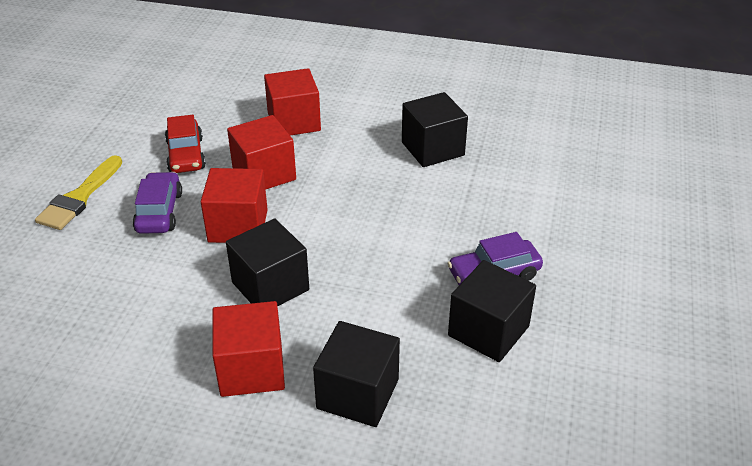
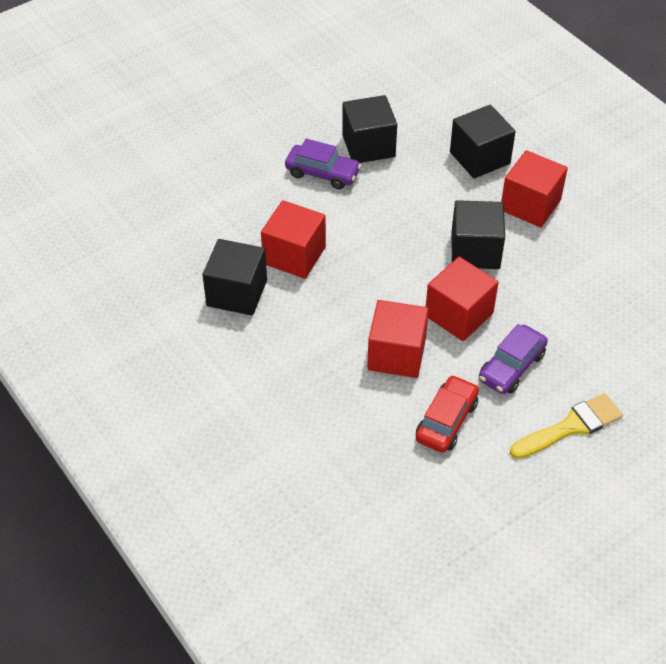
camera: 140 degrees left, 10 degrees up
(294, 122) = (316, 401): red cube -> red cube (294, 255)

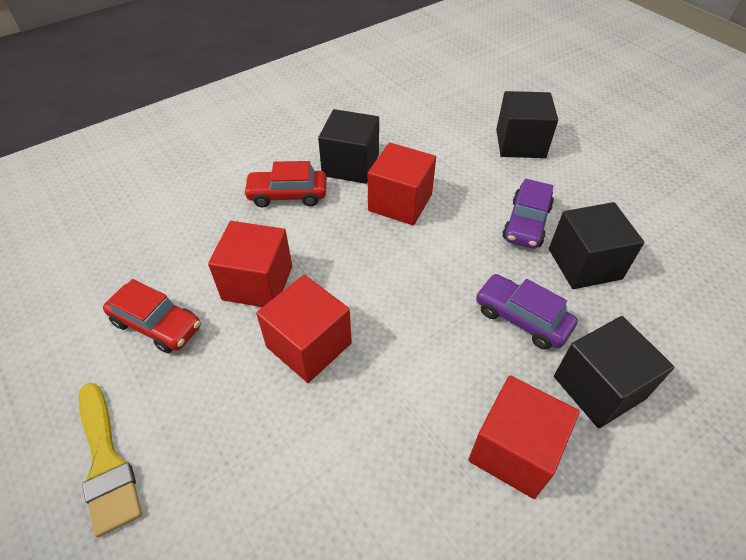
camera: 90 degrees right, 0 degrees up
(281, 342) = (287, 195): none -> red car
(475, 251) = (416, 370): black cube -> black cube (520, 143)
(511, 367) = (218, 398): purple car -> purple car (521, 318)

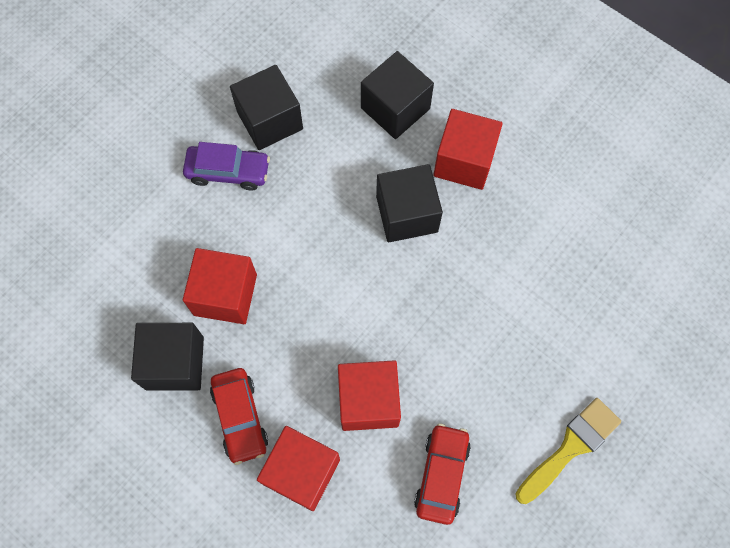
camera: 105 degrees left, 20 degrees up
(309, 345) = (422, 330): red cube -> red cube (301, 471)
(520, 143) = (100, 188): black cube -> black cube (407, 214)
(521, 318) = (345, 166): purple car -> none

